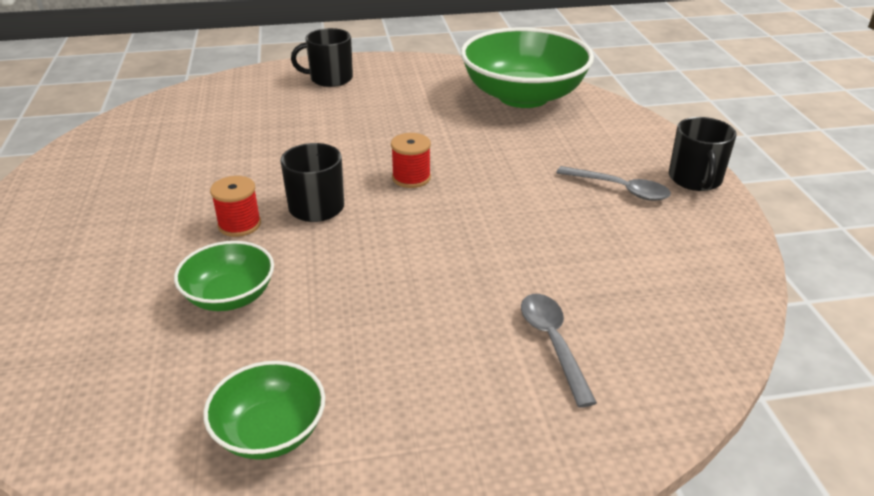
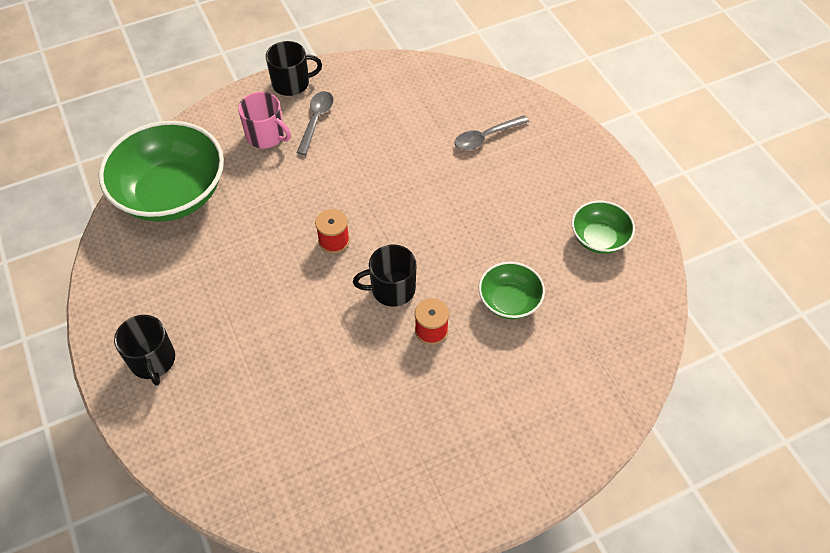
camera: 105 degrees left, 20 degrees up
(598, 153) = (266, 135): none -> pink mug

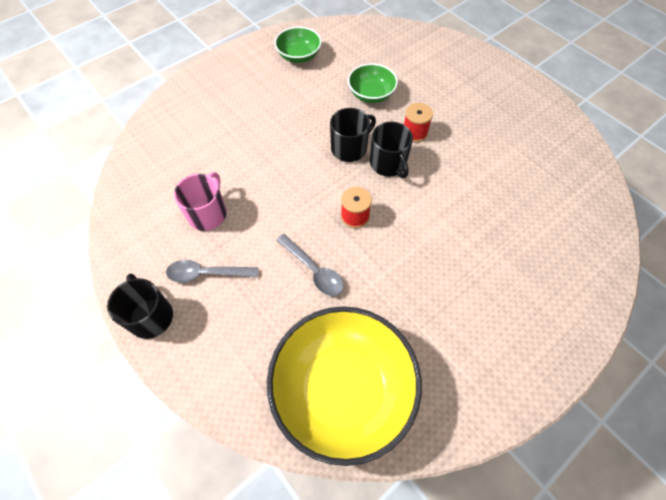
camera: 105 degrees left, 5 degrees up
(153, 361) = (536, 322): black mug -> black mug (349, 148)
(172, 194) = (343, 389): green bowl -> yellow bowl
(266, 135) = (236, 317): pink mug -> pink mug (208, 213)
(486, 137) = (209, 133): grey spoon -> grey spoon (313, 270)

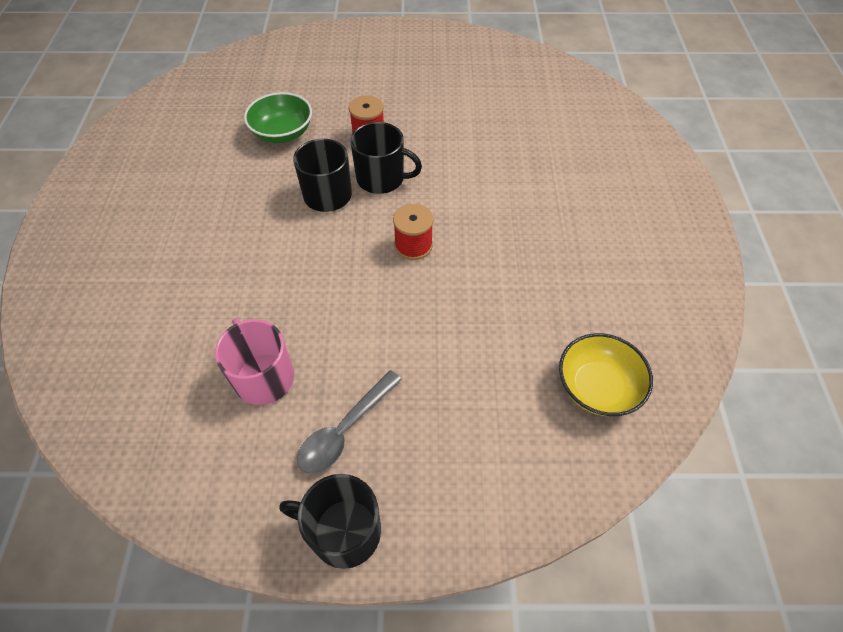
camera: 50 degrees left, 5 degrees down
(299, 56) = (152, 152): green bowl -> none
(313, 270) = (441, 322): grey spoon -> none
(343, 389) = (597, 387): yellow bowl -> yellow bowl, size x0.50

